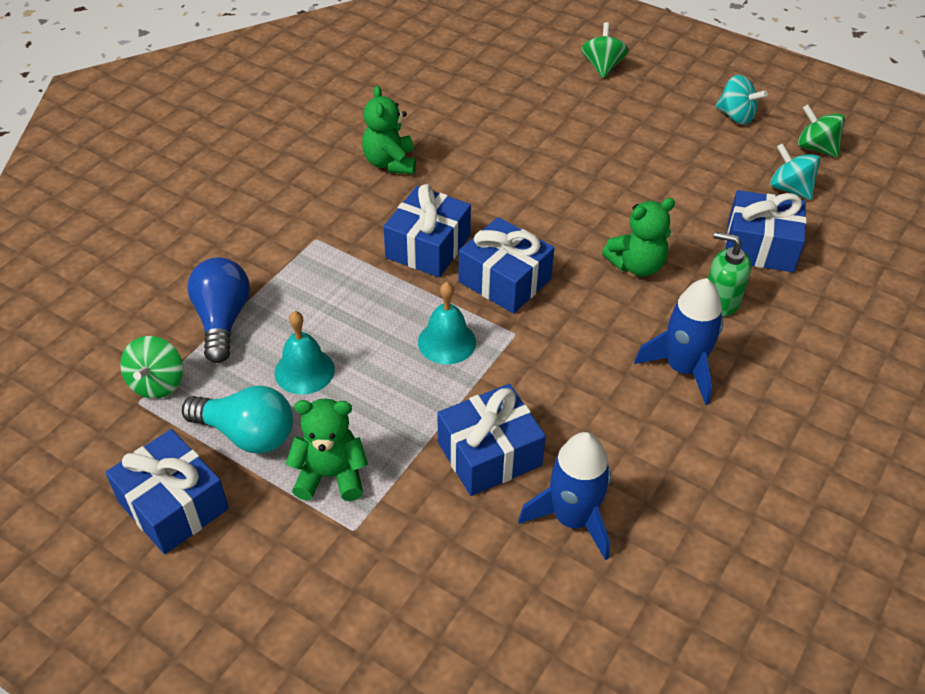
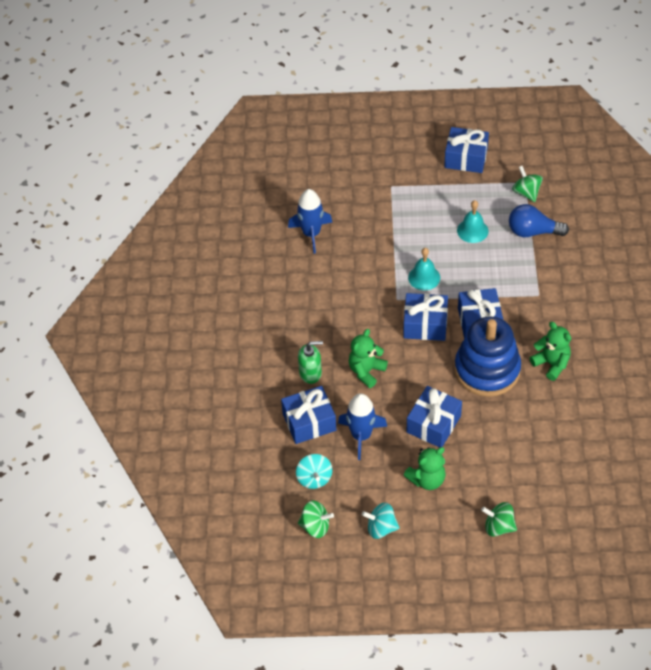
camera: 150 degrees right, 5 degrees up
(222, 320) = (533, 232): blue light bulb -> blue light bulb turned 135 degrees clockwise
(247, 434) = (467, 195): turquoise light bulb -> none
(331, 475) = (418, 198): green teddy bear -> green teddy bear (427, 479)
(474, 193) = (487, 370): none -> blue stacking toy
(489, 454) = (363, 240): blue gift -> blue gift (433, 424)
(602, 67) = (498, 527): green spinning top -> green spinning top turned 135 degrees clockwise
(682, 368) = (307, 324): blue rocket -> blue rocket (361, 435)
(790, 189) = (314, 478): turquoise spinning top -> turquoise spinning top turned 60 degrees clockwise

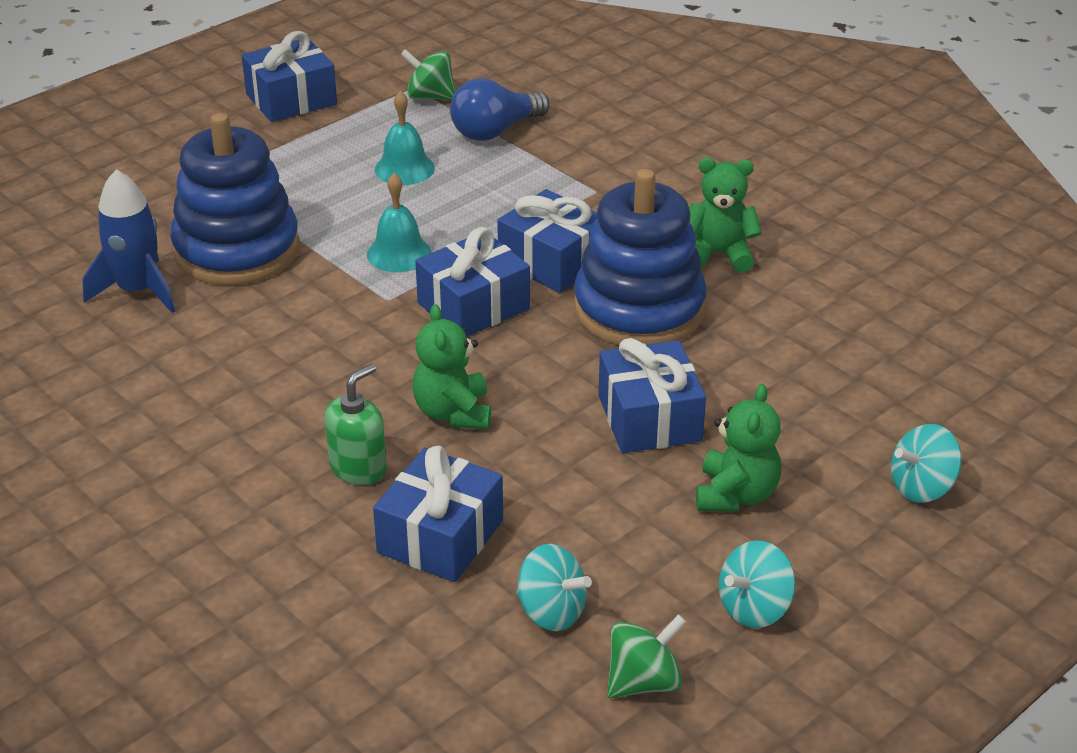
camera: 45 degrees left, 15 degrees down
(361, 435) = (554, 502): blue rocket -> none
(365, 235) = (237, 250): none -> blue stacking toy
(498, 527) = (921, 487): green spinning top -> turquoise spinning top

